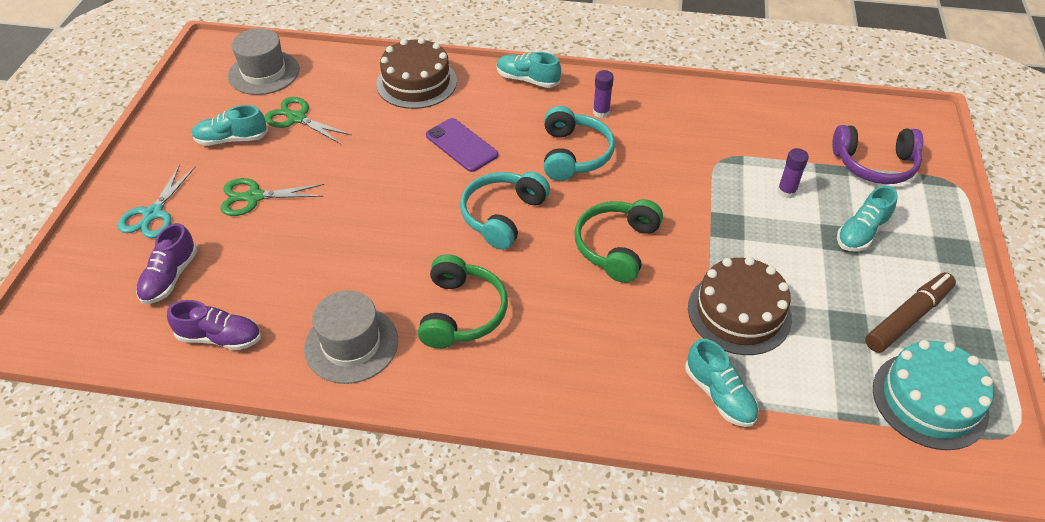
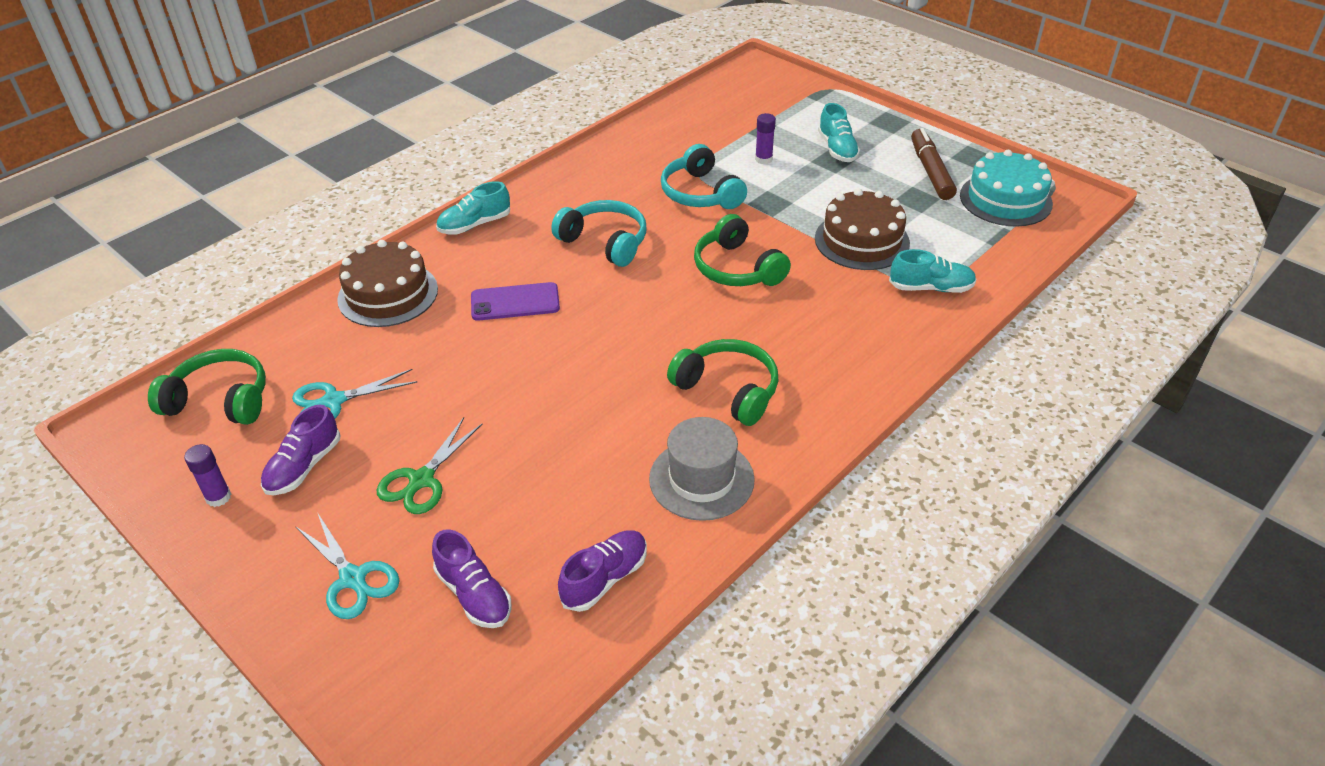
camera: 55 degrees left, 5 degrees down
(232, 139) = (304, 466): turquoise shoe -> purple shoe
(264, 73) = (220, 400): grey hat -> green headphones
(297, 118) = (334, 401): green scissors -> turquoise scissors
(502, 215) = (635, 316): turquoise headphones -> turquoise headphones (700, 193)
(601, 112) = (570, 204): purple glue stick -> purple glue stick (218, 497)
(875, 164) = (778, 109): purple headphones -> none

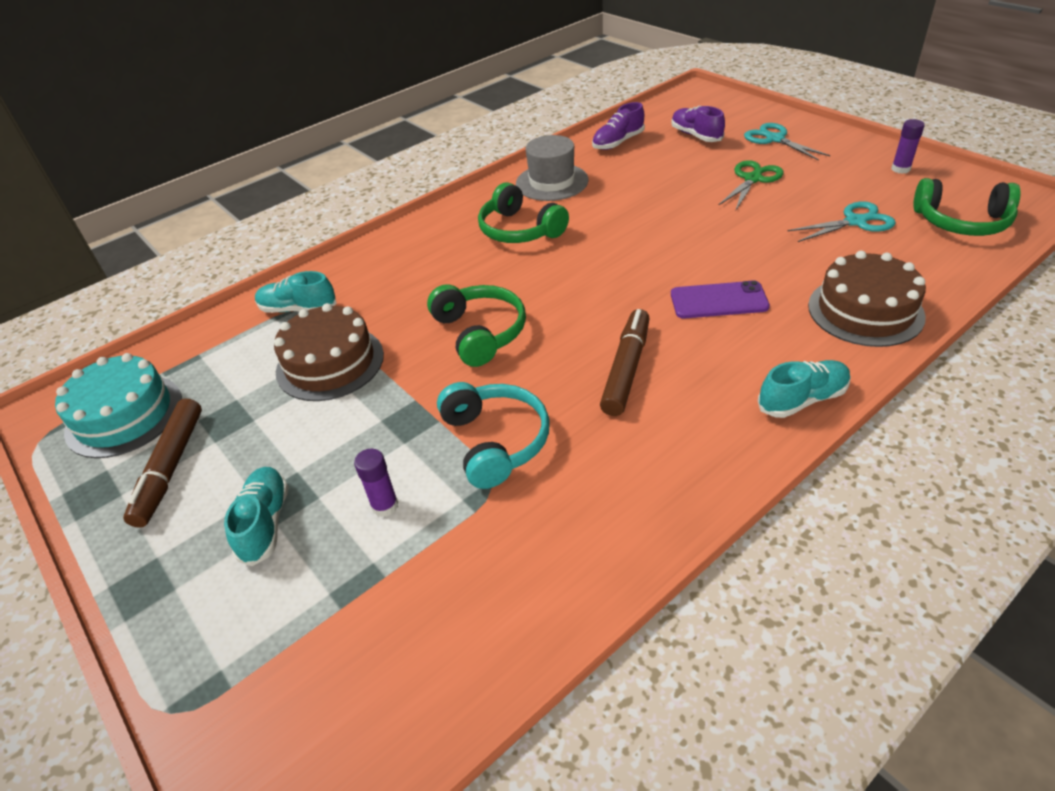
camera: 170 degrees left, 0 degrees up
(304, 466) = (848, 184): purple shoe -> none
(605, 242) = (626, 369): turquoise headphones -> brown marker

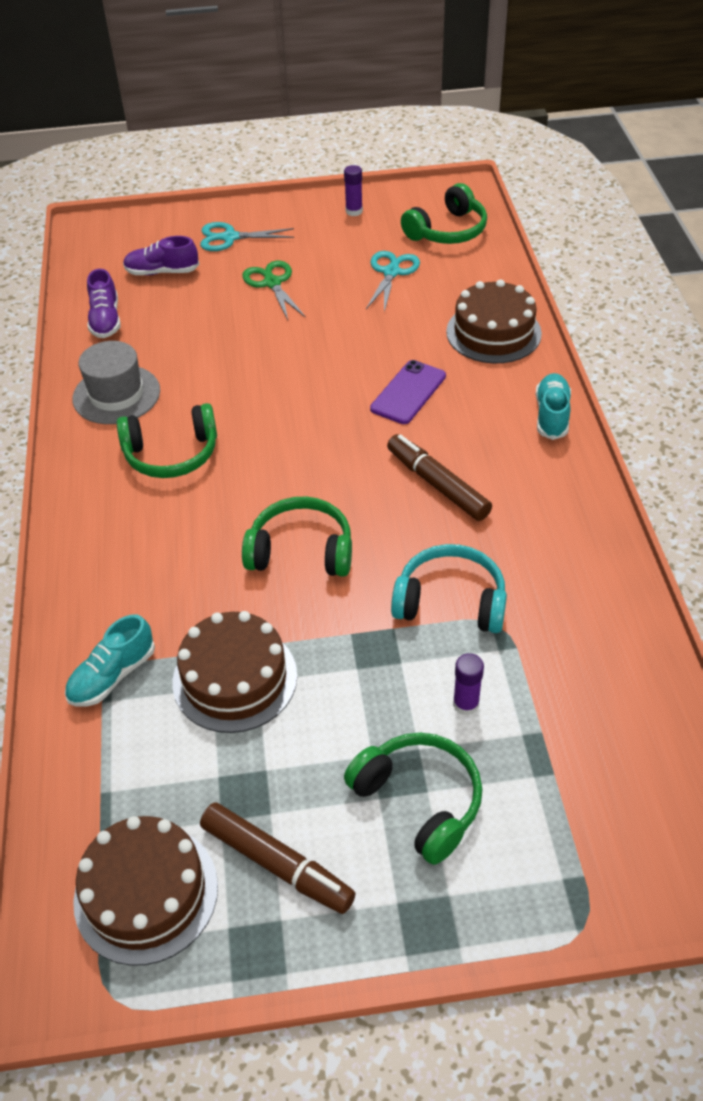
camera: 60 degrees left, 5 degrees up
(124, 415) = (146, 893): turquoise cake -> brown cake
(265, 523) = (419, 800): turquoise shoe -> green headphones

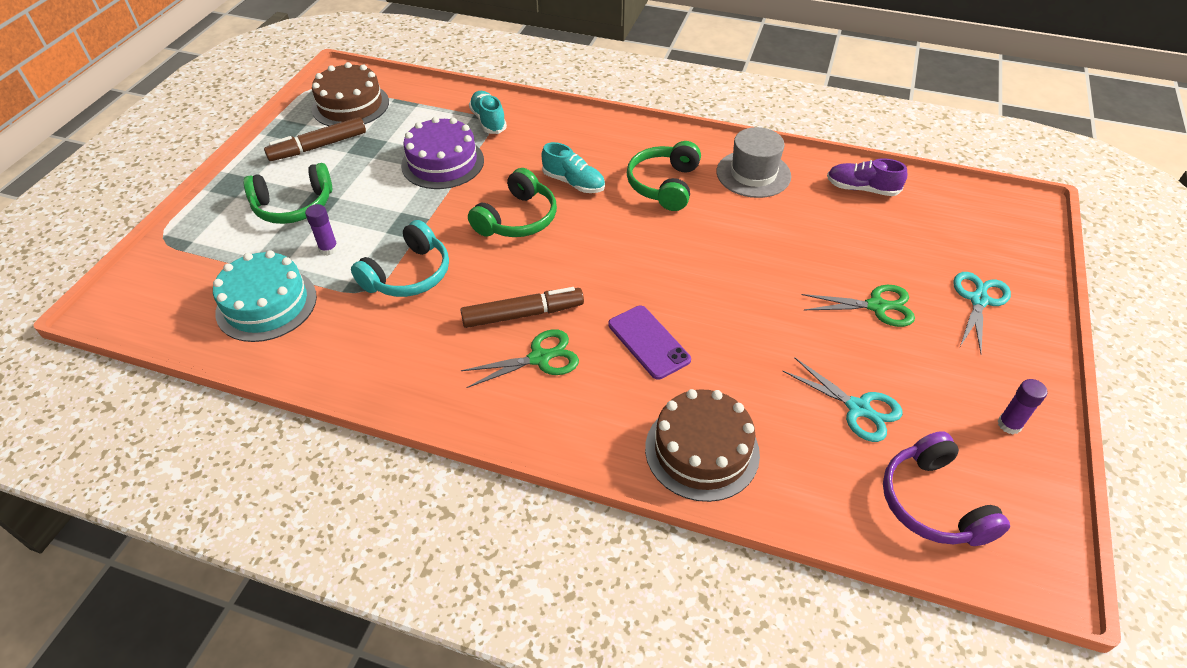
camera: 115 degrees right, 0 degrees up
(162, 272) = (928, 238): purple shoe -> none
(235, 678) = (442, 163): brown cake -> purple cake
(447, 231) = (932, 503): green headphones -> purple headphones
(480, 451) = (539, 358): none -> green scissors
(551, 415) = (546, 434): turquoise shoe -> turquoise shoe (573, 183)
(587, 707) = (266, 304): none -> turquoise cake

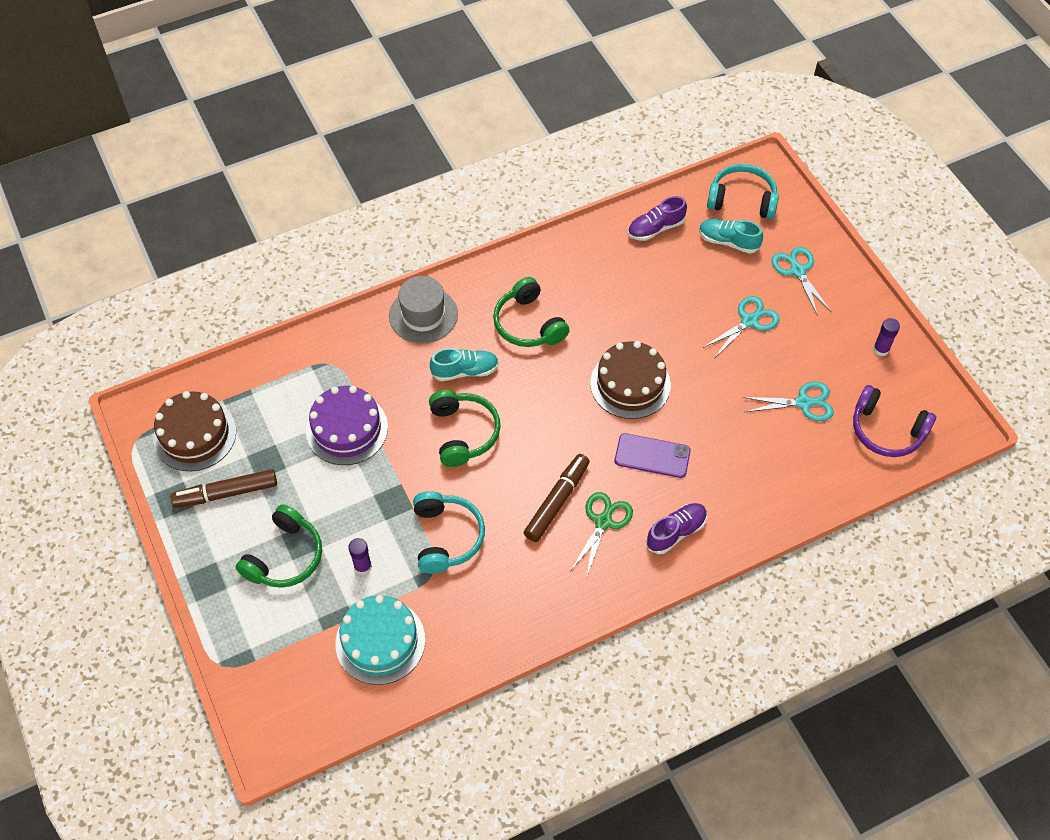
camera: 45 degrees left, 10 degrees up
(318, 147) = (226, 493): brown marker -> brown marker turned 60 degrees clockwise
(488, 121) = (331, 363): turquoise shoe -> turquoise shoe (728, 241)
(592, 416) = (676, 532): none -> purple shoe
(702, 450) = (753, 500): brown cake -> brown cake (630, 384)
(753, 174) = (576, 268): grey hat -> grey hat (423, 315)
(876, 306) = (749, 321): green scissors -> turquoise scissors
(978, 216) = (742, 199): none -> turquoise headphones

